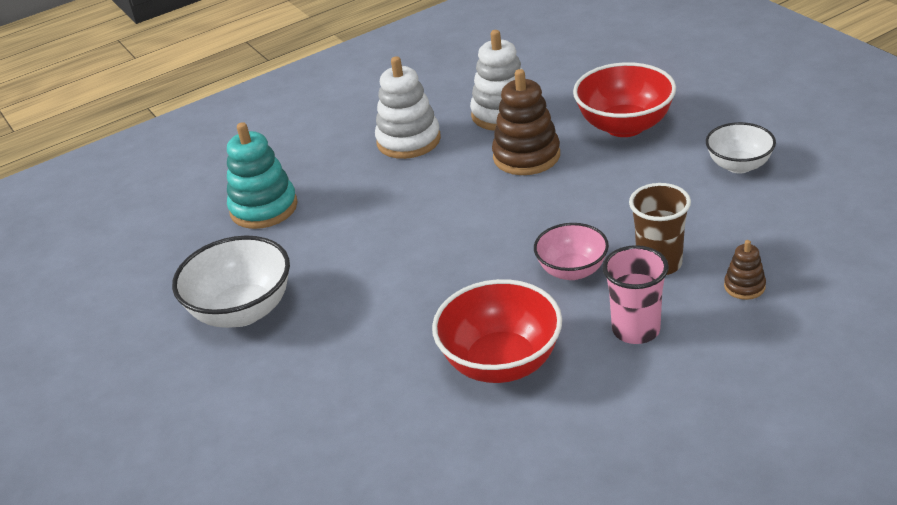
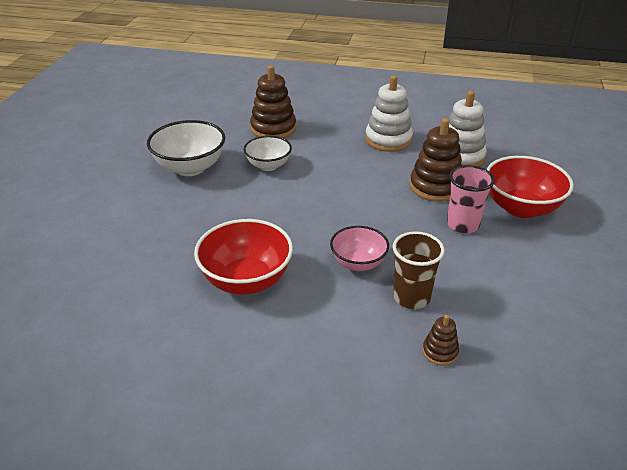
camera: 40 degrees right, 0 degrees up
(264, 208) = (273, 128): turquoise stacking toy -> brown stacking toy
(636, 330) = (337, 322): pink cup -> pink cup (463, 225)
(739, 165) = (559, 280): white bowl -> white bowl (268, 165)

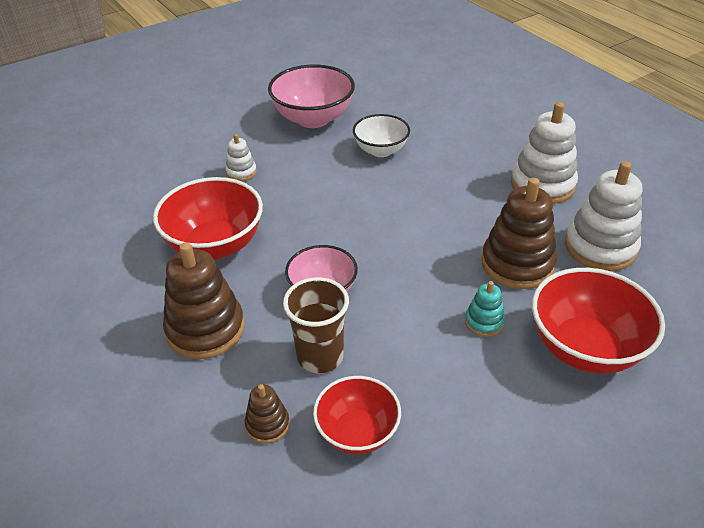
camera: 45 degrees right, 5 degrees up
(190, 168) = (313, 119): white bowl -> pink bowl
(190, 226) = (241, 172): none -> white stacking toy
(273, 128) = (438, 115): brown stacking toy -> brown stacking toy (205, 329)
(463, 225) = (484, 322): pink cup -> turquoise stacking toy
(488, 319) = (357, 432): none -> red bowl

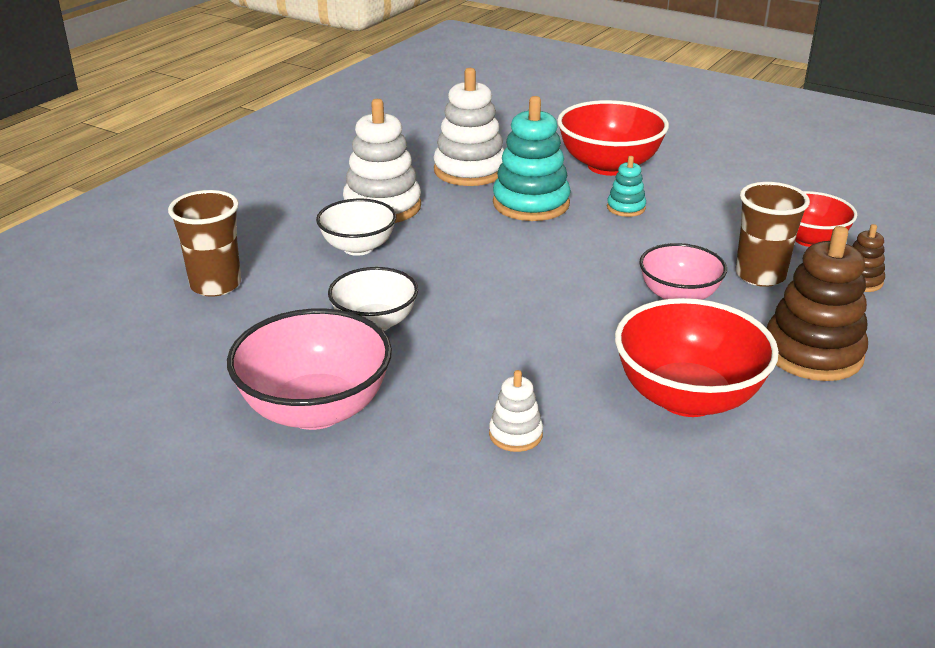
camera: 115 degrees left, 10 degrees down
(459, 105) = (216, 285): none -> brown cup
(480, 162) = (358, 247): none -> white bowl
(517, 264) = (531, 203): brown stacking toy -> turquoise stacking toy

